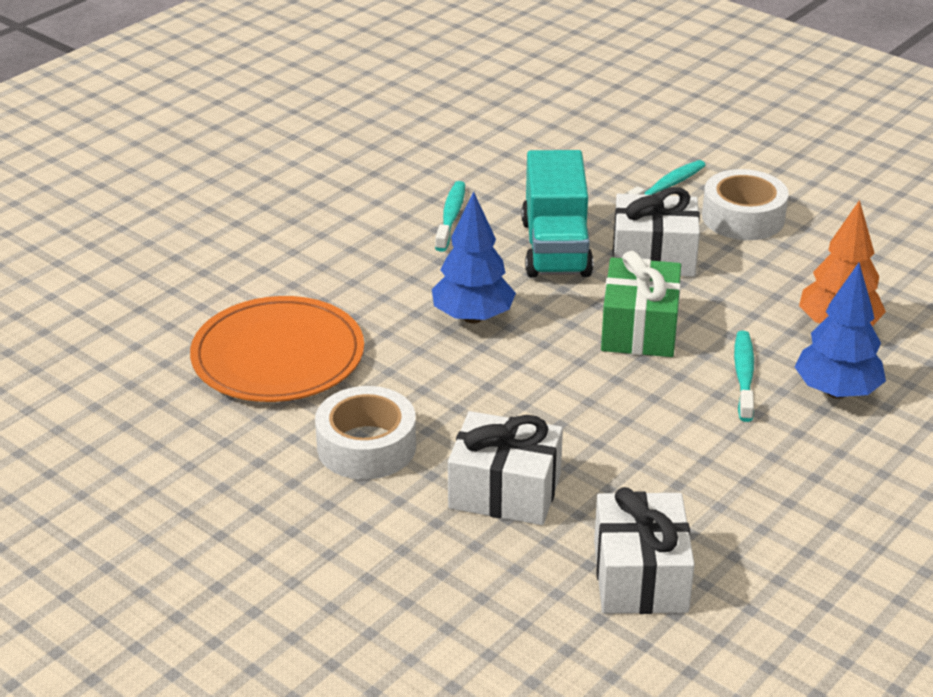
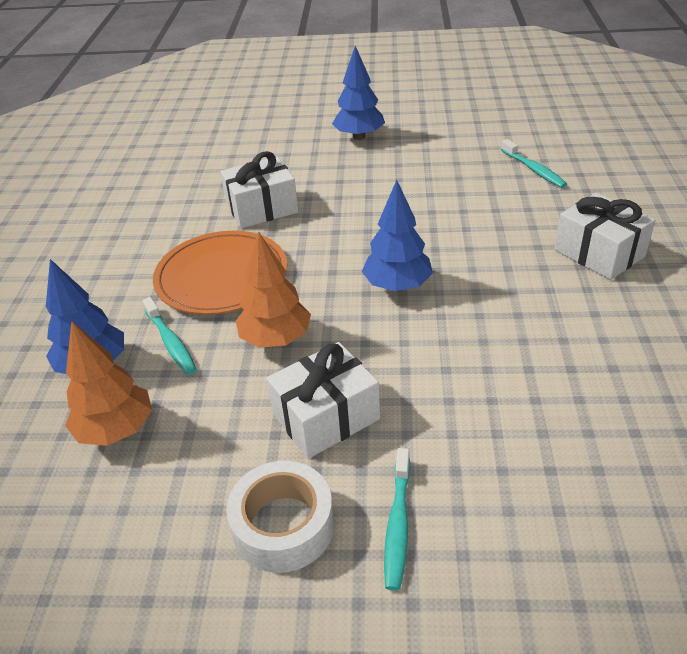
camera: 145 degrees right, 5 degrees up
(230, 546) = (359, 136): none -> blue tree
(278, 356) = (471, 206): orange plate -> orange plate (221, 276)
(366, 446) = (357, 193): white tape -> none
(451, 216) = (529, 359): turquoise toothbrush -> turquoise toothbrush (534, 170)
(556, 248) = (412, 377): turquoise truck -> none
(639, 329) = (276, 339): green gift -> orange tree
(640, 576) = (158, 207): white gift -> white gift (599, 253)

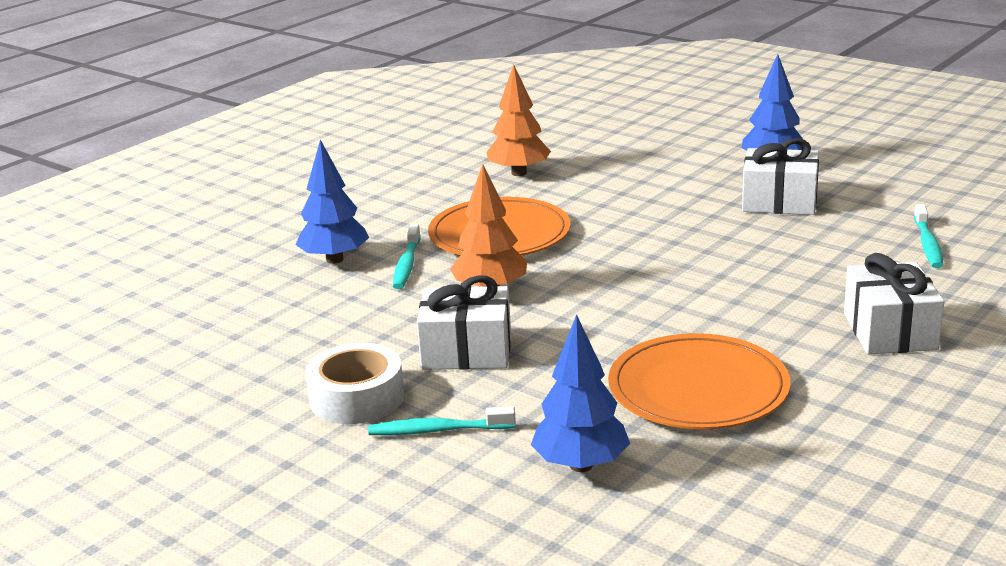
camera: 35 degrees right, 15 degrees down
(116, 430) = (307, 303): orange tree -> orange tree (519, 173)
(262, 208) = (597, 196): white gift -> white gift (779, 202)
(397, 286) = (644, 290): blue tree -> blue tree (581, 465)
(398, 525) = (437, 430): turquoise toothbrush -> turquoise toothbrush turned 45 degrees clockwise
(543, 366) = (698, 388): none -> orange plate

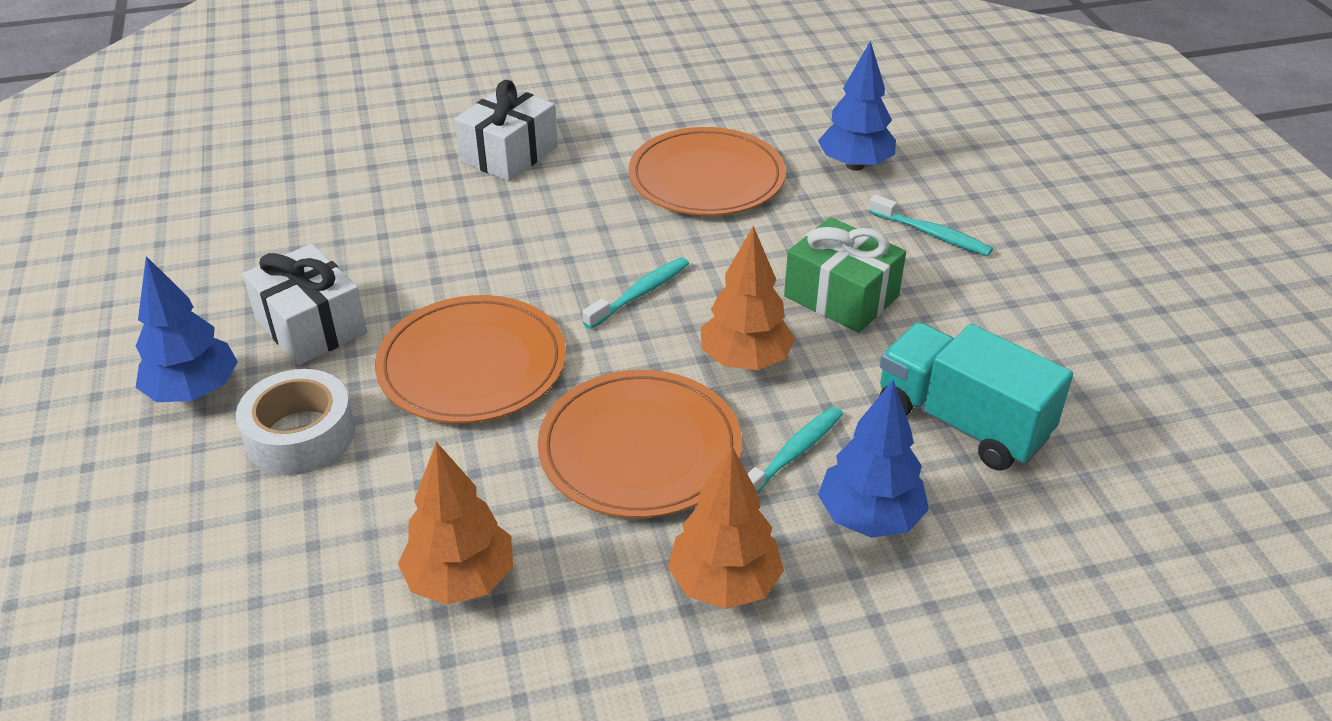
camera: 145 degrees left, 15 degrees up
(310, 318) = (961, 422): none -> turquoise truck
(357, 398) = (977, 295): white tape -> white tape (300, 435)
(390, 214) = (724, 584): none -> orange tree
(466, 351) = (841, 296): white gift -> green gift
(654, 225) = (472, 365): none -> orange plate
(928, 244) = (320, 206): turquoise toothbrush -> turquoise toothbrush (640, 293)

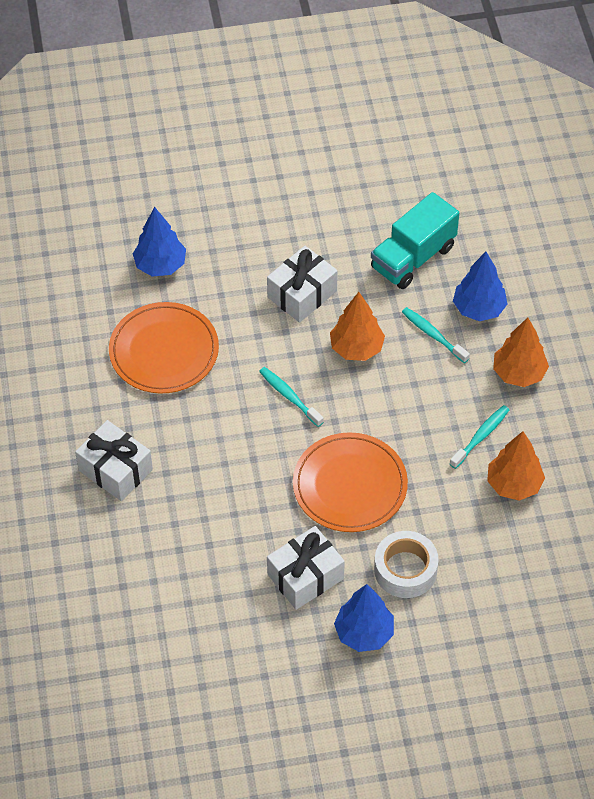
camera: 85 degrees left, 15 degrees up
(640, 448) = (425, 403): orange plate -> none
(841, 296) = (302, 294): green gift -> white gift
(932, 234) = (244, 238): turquoise toothbrush -> turquoise toothbrush (481, 436)

